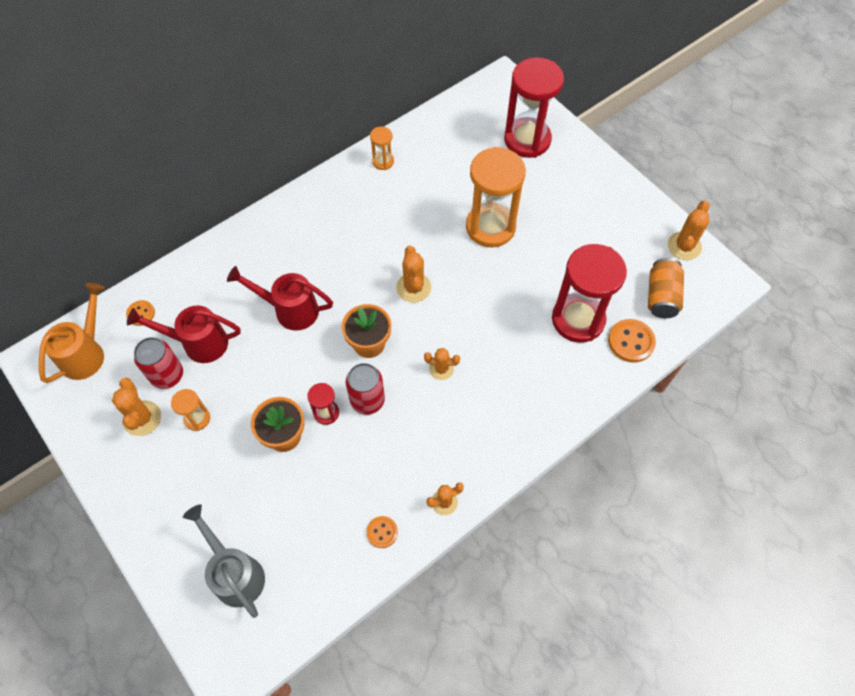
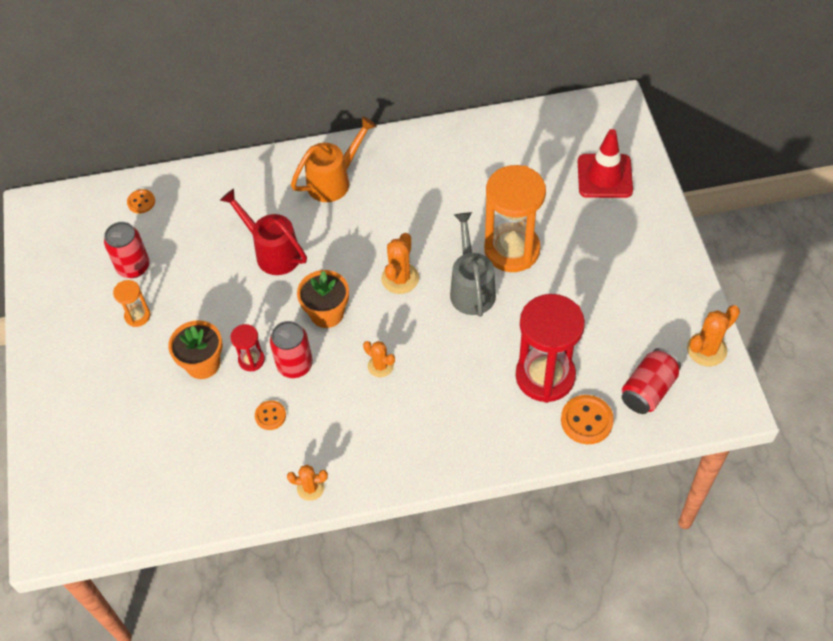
camera: 30 degrees right, 5 degrees down
(86, 353) = (77, 218): orange watering can -> orange watering can (334, 181)
(142, 418) = (92, 295): orange cactus -> none
(198, 343) = (175, 249): red watering can -> none
(235, 573) = (95, 463): grey watering can -> grey watering can (471, 288)
(382, 532) = (239, 488): orange button -> orange button (270, 416)
(383, 161) = (443, 144): orange hourglass -> none
(527, 140) = (604, 176): red hourglass -> red traffic cone
(661, 296) = (648, 390): orange can -> red can

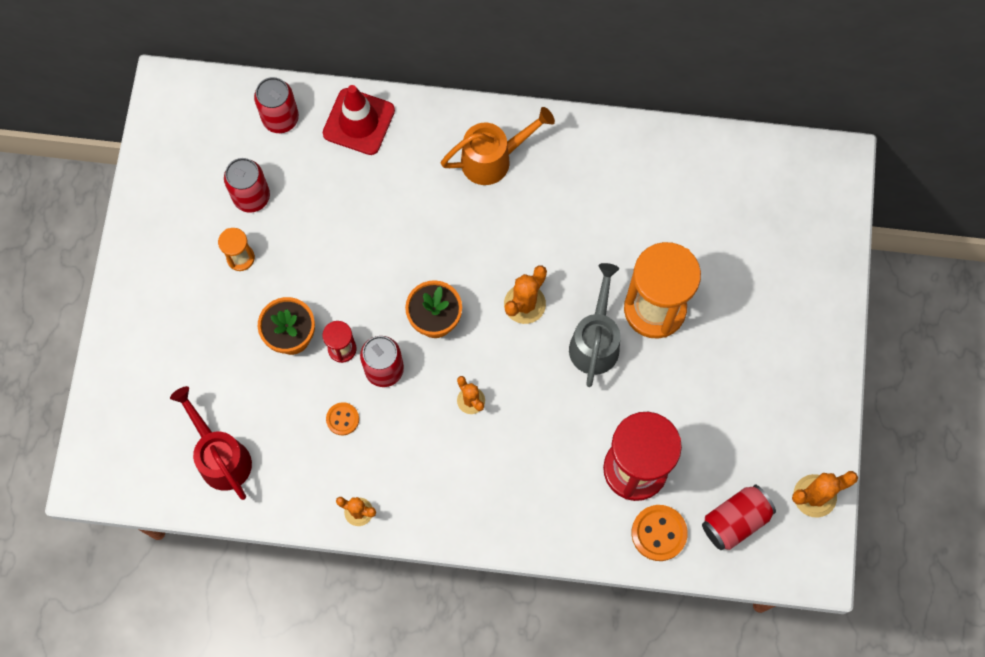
camera: 15 degrees right, 15 degrees up
(141, 202) = (280, 118): orange button -> red can
(273, 252) = (401, 227): red watering can -> red watering can (221, 457)
(604, 176) = (789, 251): red traffic cone -> red traffic cone (359, 122)

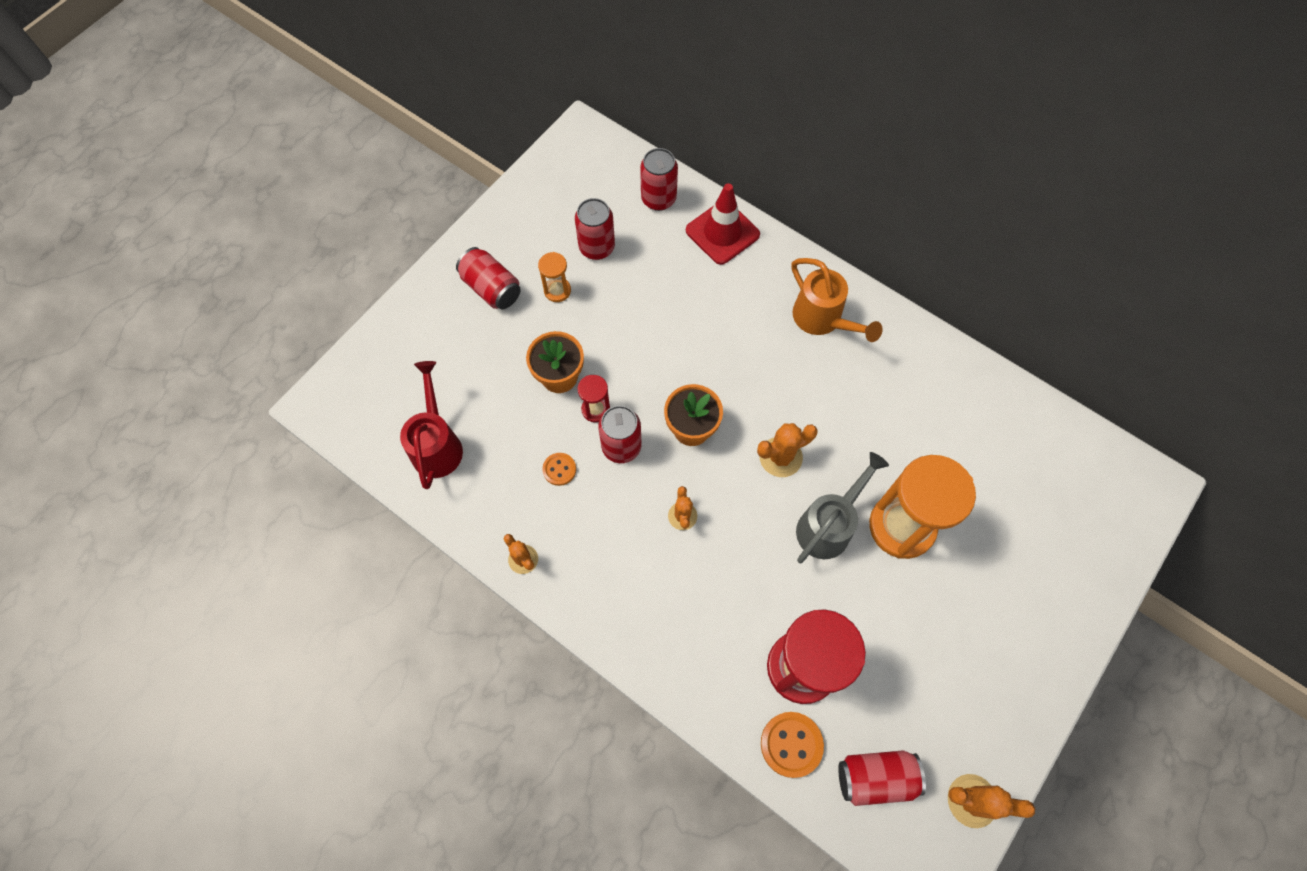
camera: 30 degrees right, 5 degrees down
(178, 288) = (491, 288): none -> red can
(493, 159) = (822, 319): orange watering can -> orange watering can turned 45 degrees clockwise

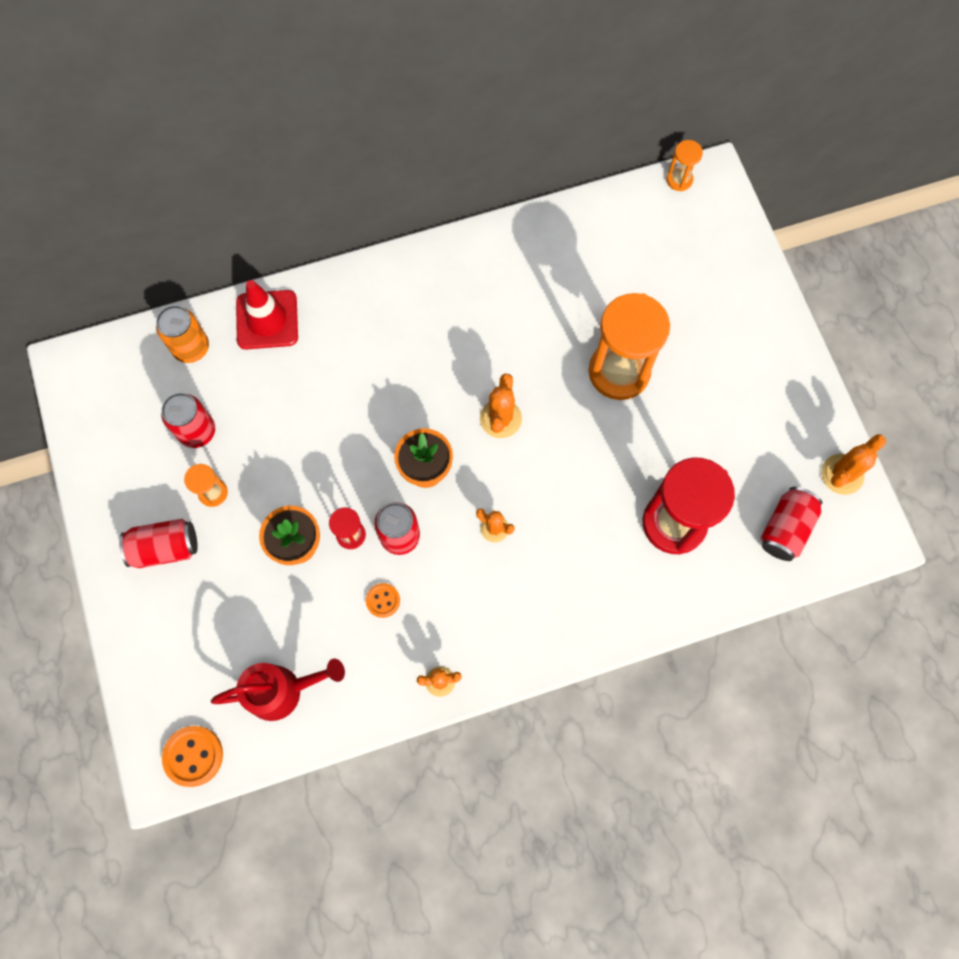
camera: 55 degrees left, 5 degrees up
(437, 444) = (282, 690): red watering can -> red watering can turned 135 degrees clockwise
(658, 199) = (191, 348): red can -> orange can
(791, 744) = (724, 571): orange button -> orange button (193, 756)
(822, 319) = (408, 301): orange watering can -> none
(828, 525) = (581, 424): grey watering can -> none
(1126, 459) = (679, 180): none -> orange hourglass

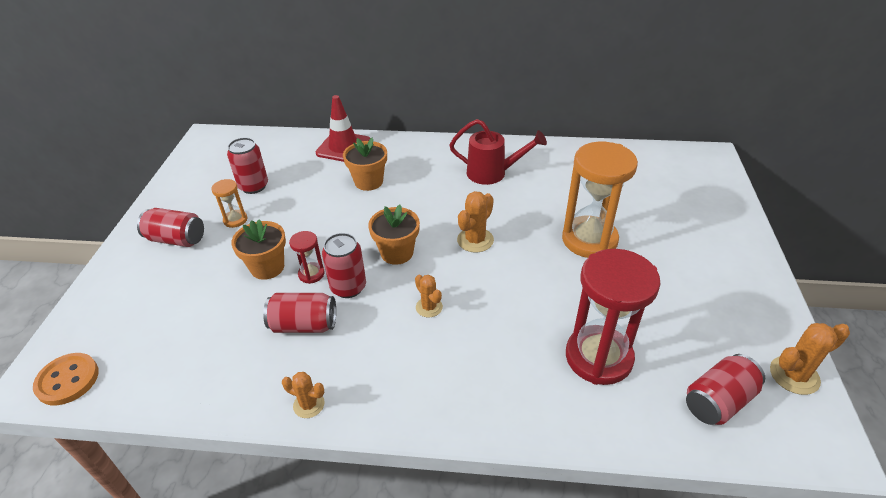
camera: 25 degrees right, 30 degrees down
(191, 348) = (285, 147): orange can -> none
(282, 690) = (176, 359): red watering can -> red watering can (492, 173)
(334, 371) = (368, 181): none -> orange flower pot
(383, 600) = (304, 325): orange button -> red can
(679, 180) = (683, 151): orange hourglass -> none

